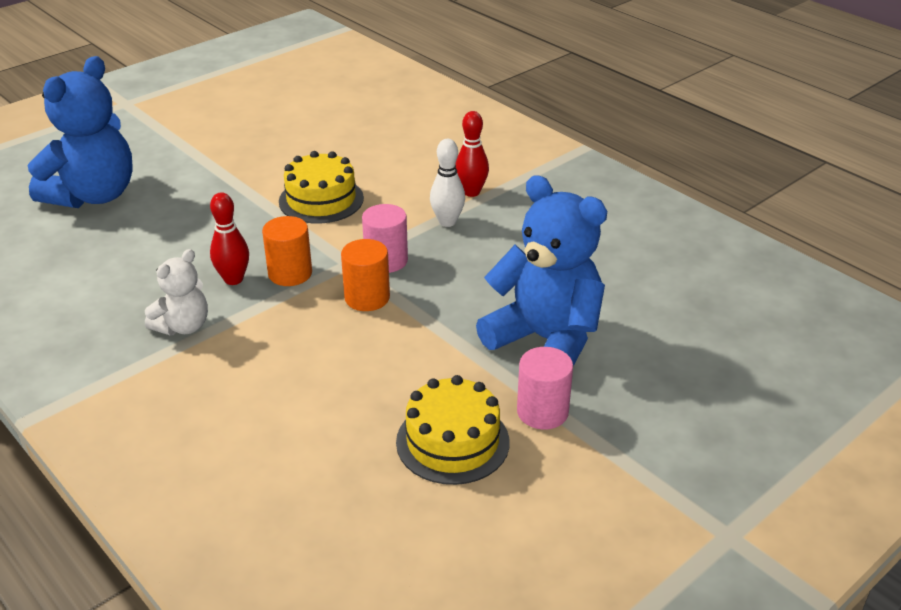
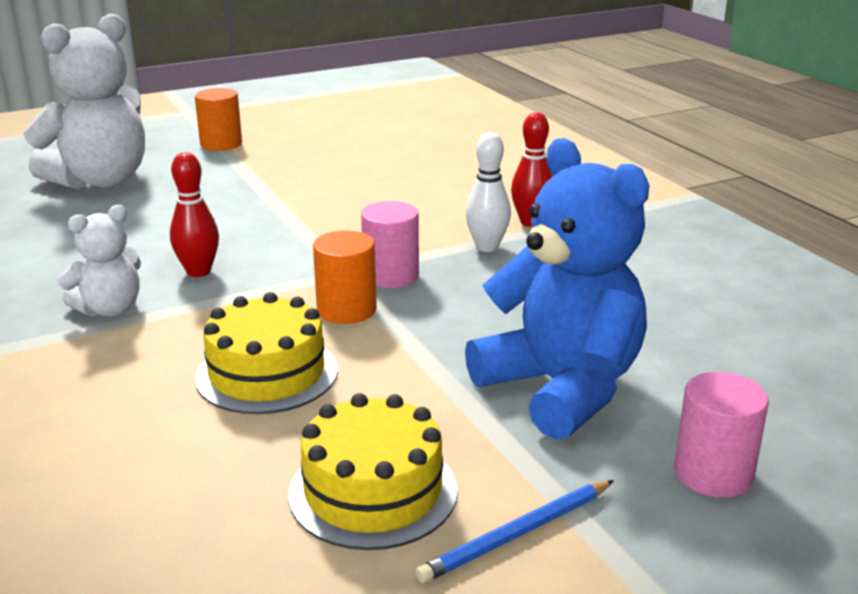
camera: 15 degrees right, 10 degrees down
(93, 195) = (101, 181): blue teddy bear -> white teddy bear
(290, 273) = (268, 274): orange cylinder -> orange cylinder (221, 144)
(321, 200) = (346, 210): yellow cake -> yellow cake (267, 373)
(542, 412) = (521, 475): pink cylinder -> pink cylinder (713, 473)
(556, 454) = (518, 534): none -> blue pencil

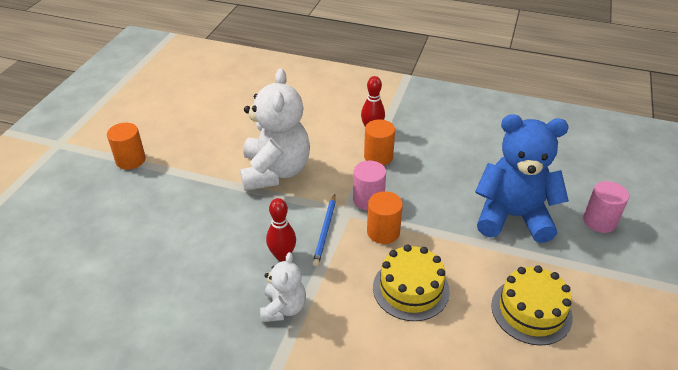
camera: 45 degrees left, 15 degrees up
(101, 181) = (109, 230): white teddy bear -> white teddy bear (275, 171)
(487, 247) = (378, 157): white bowling pin -> orange cylinder
(518, 534) = (591, 290): blue pencil -> blue pencil (325, 231)

